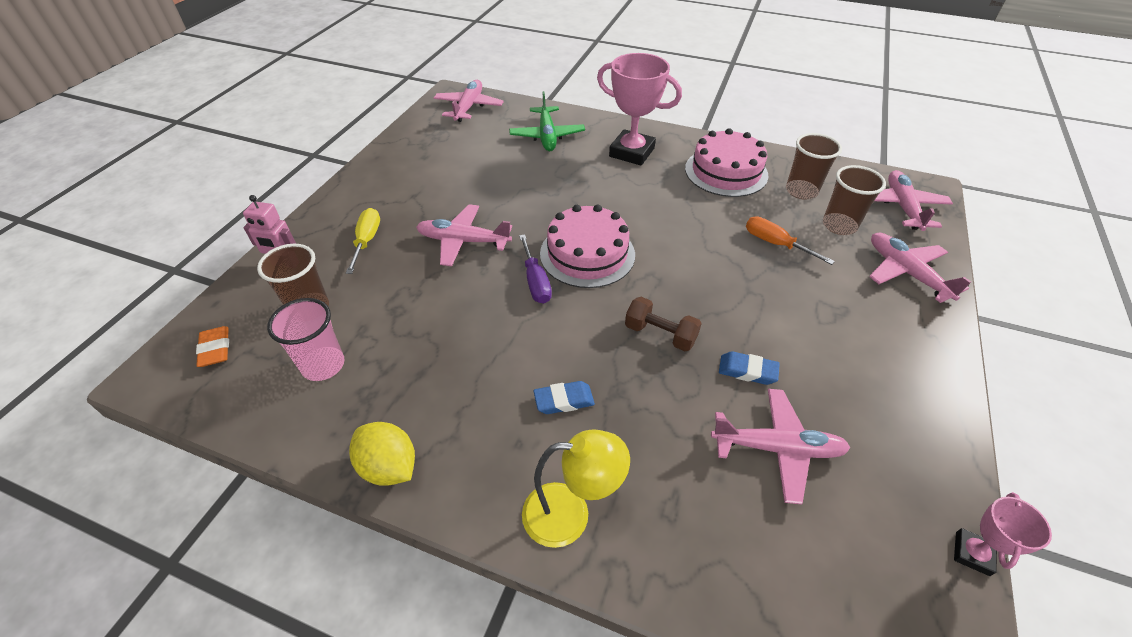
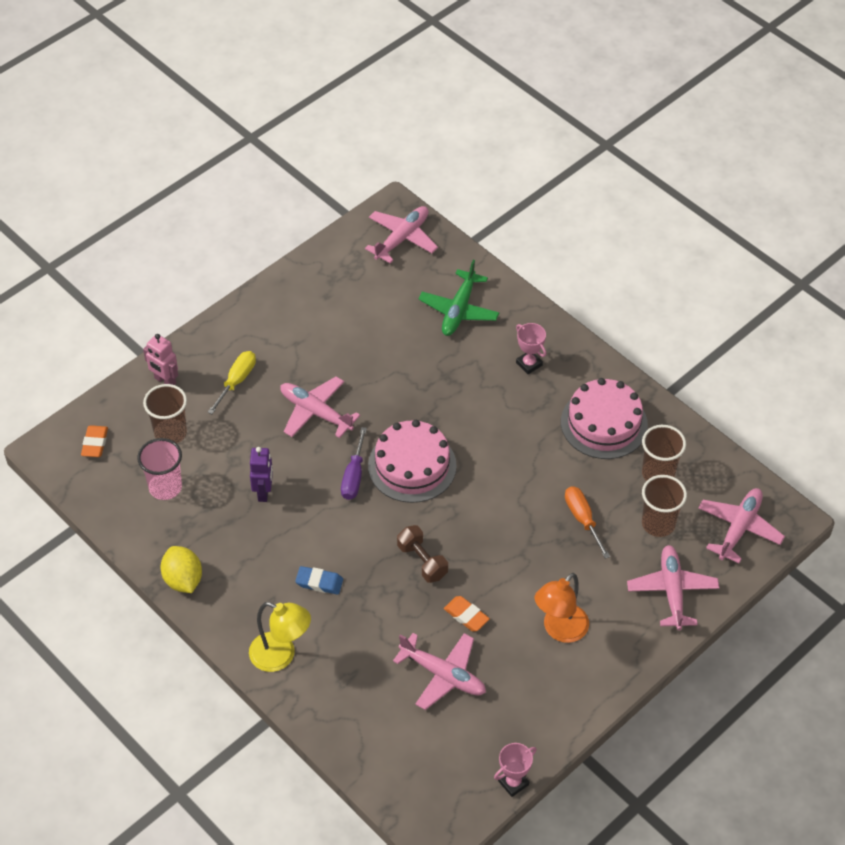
camera: 25 degrees right, 5 degrees up
(446, 329) = (264, 492): none -> purple robot
(631, 152) = (529, 364): pink trophy -> pink trophy, size x0.50
(747, 371) = (466, 616): blue eraser -> orange eraser
(848, 347) = (559, 630): none -> orange lamp

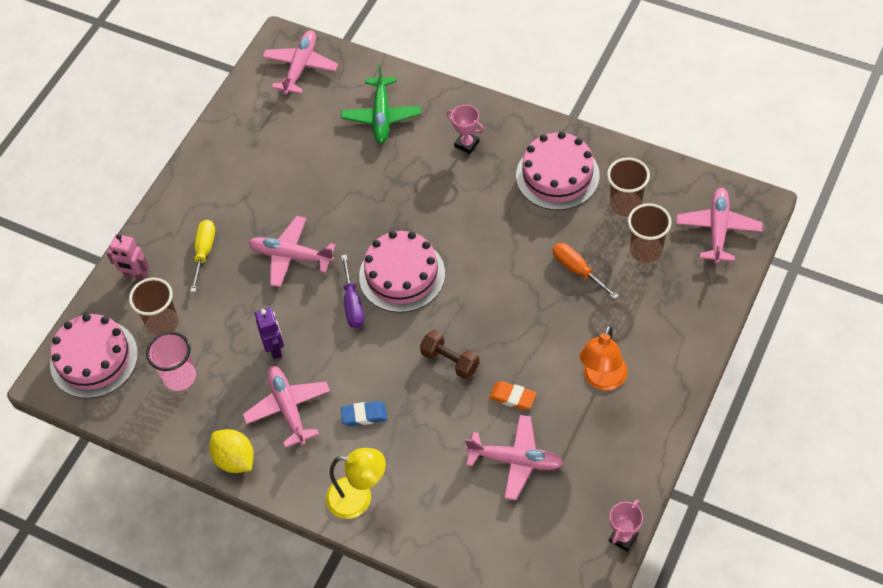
camera: 15 degrees left, 5 degrees up
(95, 443) = (94, 359): orange eraser -> pink cake
(672, 591) = (685, 307): pink plane -> pink plane (288, 408)

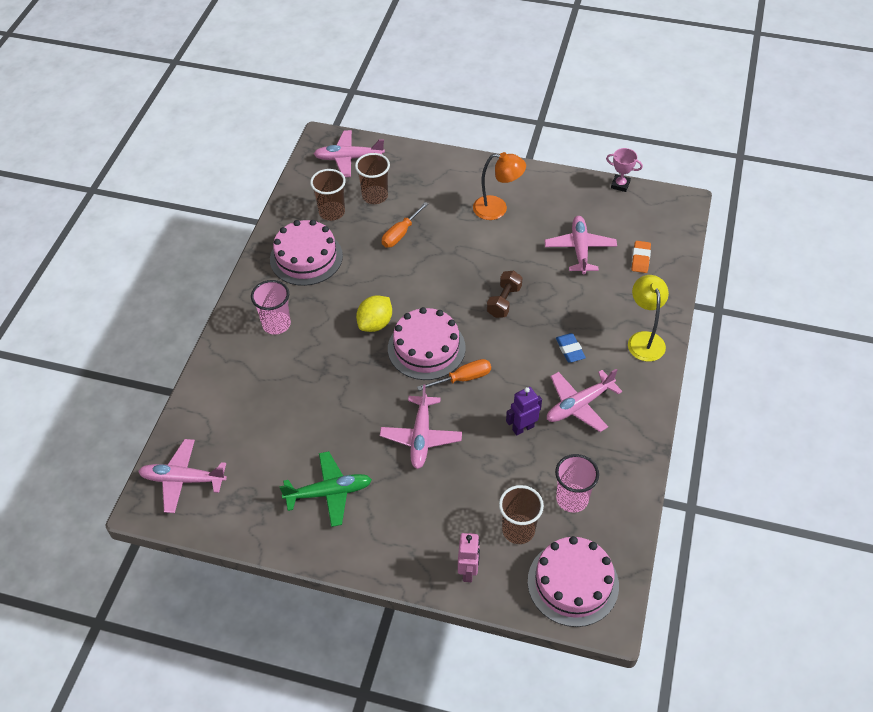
camera: 105 degrees left, 5 degrees down
(204, 252) = (429, 513): yellow screwdriver -> none
(235, 459) = (639, 434): yellow lemon -> yellow lemon (375, 324)
(352, 303) = (463, 378): purple screwdriver -> orange screwdriver
(381, 116) = (246, 395): green plane -> green plane (329, 492)
(466, 144) = (276, 324): pink trophy -> pink cup
(512, 397) = (526, 258): orange eraser -> orange eraser (640, 259)

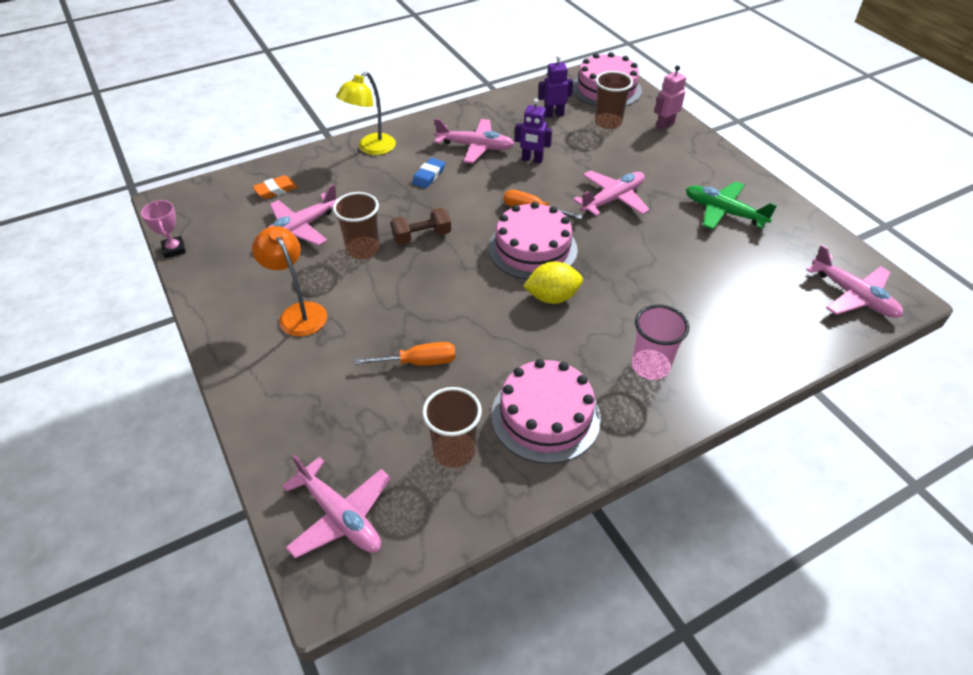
camera: 135 degrees left, 5 degrees down
(375, 196) = (384, 430): brown cup -> brown cup (363, 249)
(572, 499) = (553, 114): pink cup -> purple robot

